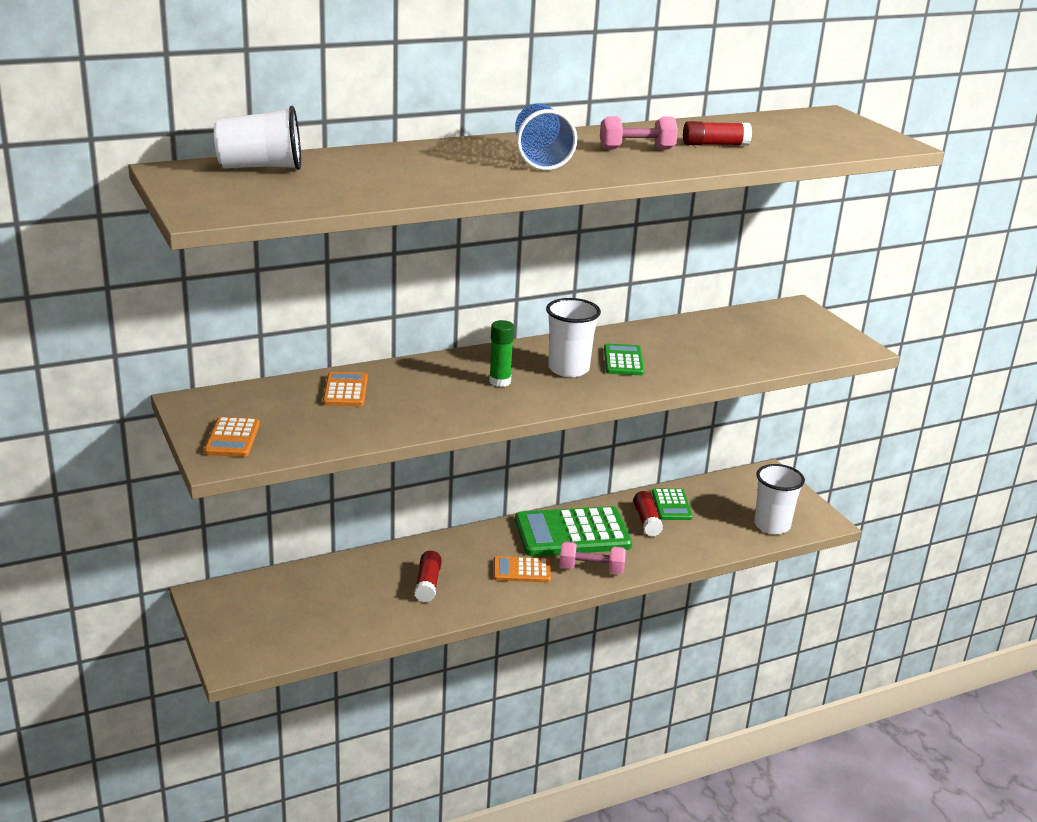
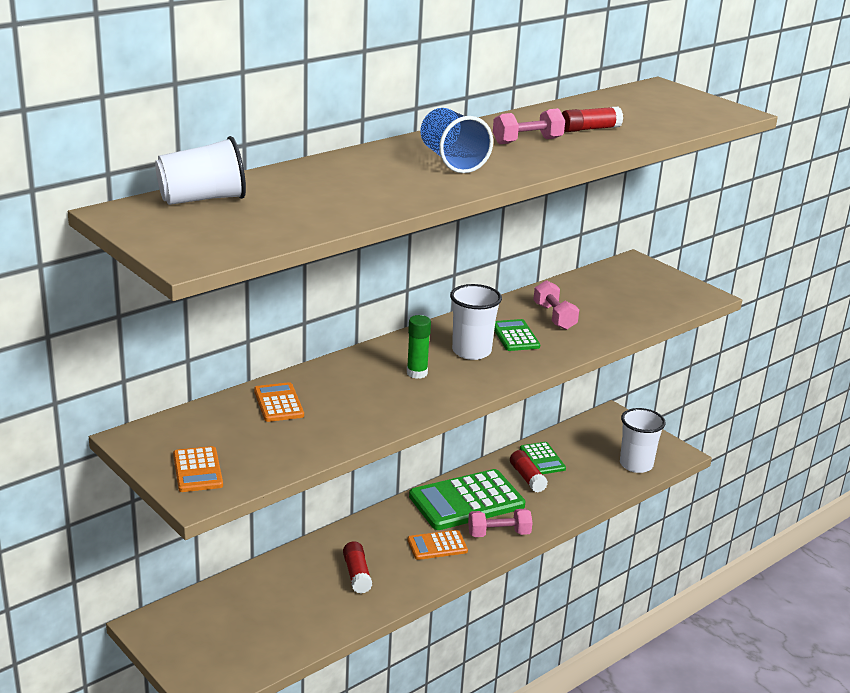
camera: 15 degrees left, 0 degrees up
(676, 348) = (554, 317): none -> pink dumbbell

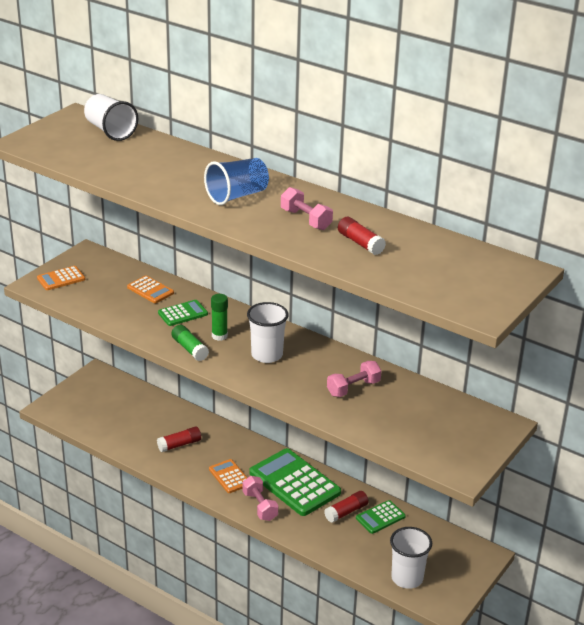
camera: 75 degrees right, 5 degrees up
(278, 403) = (150, 290): orange calculator -> orange calculator turned 75 degrees clockwise
(436, 397) = (189, 349): none -> green glue stick
(515, 336) = (305, 372): green calculator -> green calculator (183, 313)

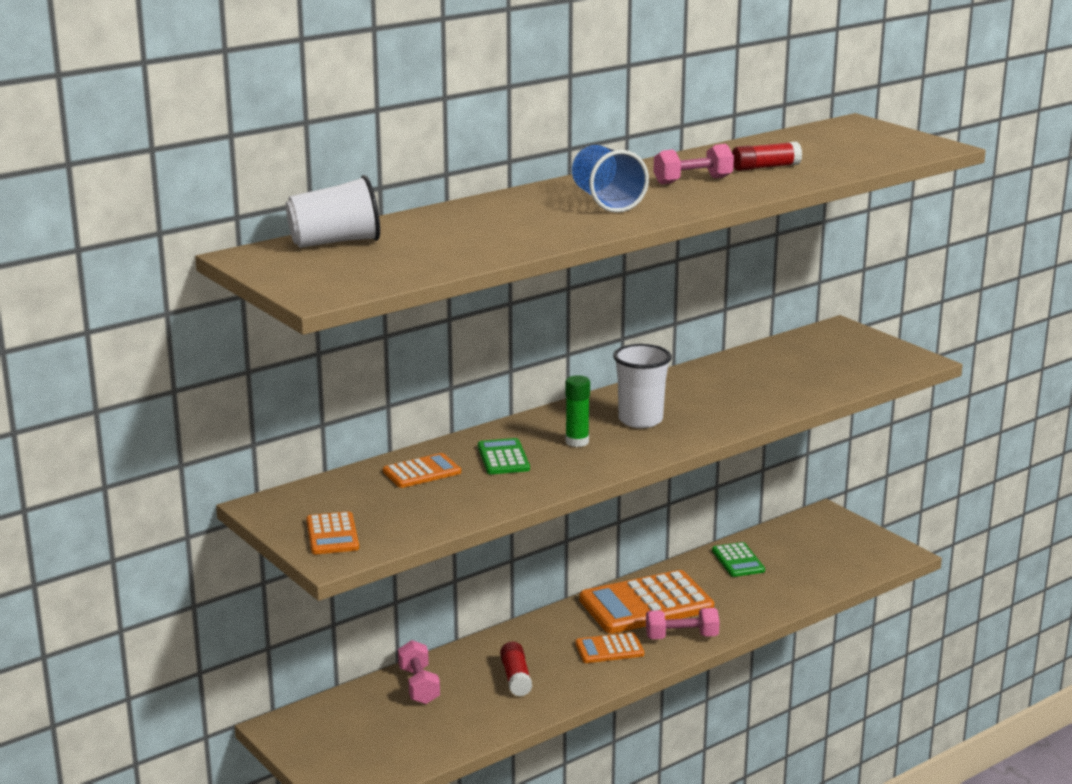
camera: 70 degrees left, 10 degrees down
(189, 349) = (597, 464): green glue stick -> none
(294, 483) = (646, 604): green calculator -> orange calculator
(346, 512) = (719, 580): red glue stick -> none
(353, 388) = (739, 385): pink dumbbell -> pink dumbbell (419, 686)
(407, 578) = (849, 565): white cup -> none

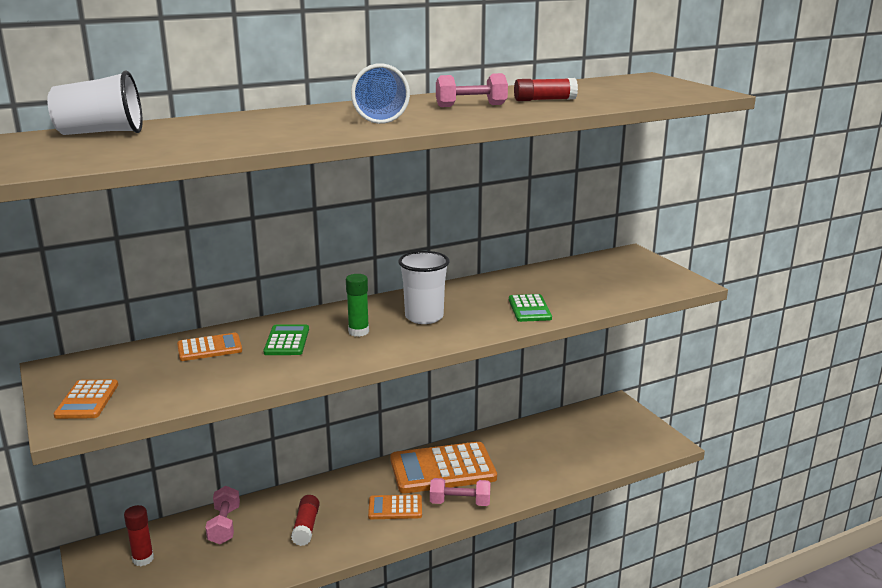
camera: 10 degrees right, 0 degrees up
(344, 727) = (143, 559): none -> red glue stick
(738, 561) = (532, 437): green calculator -> green calculator (529, 309)

